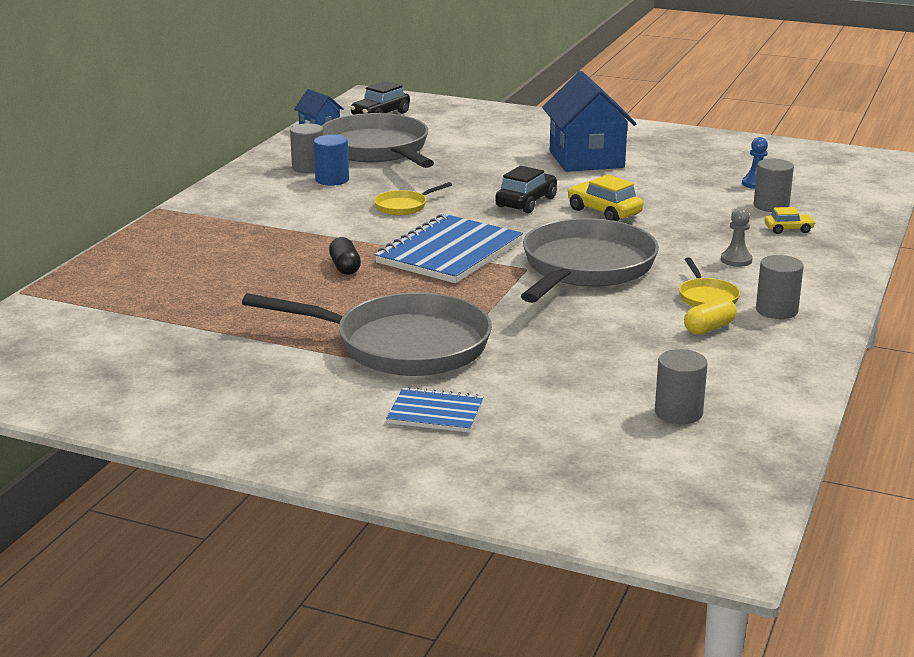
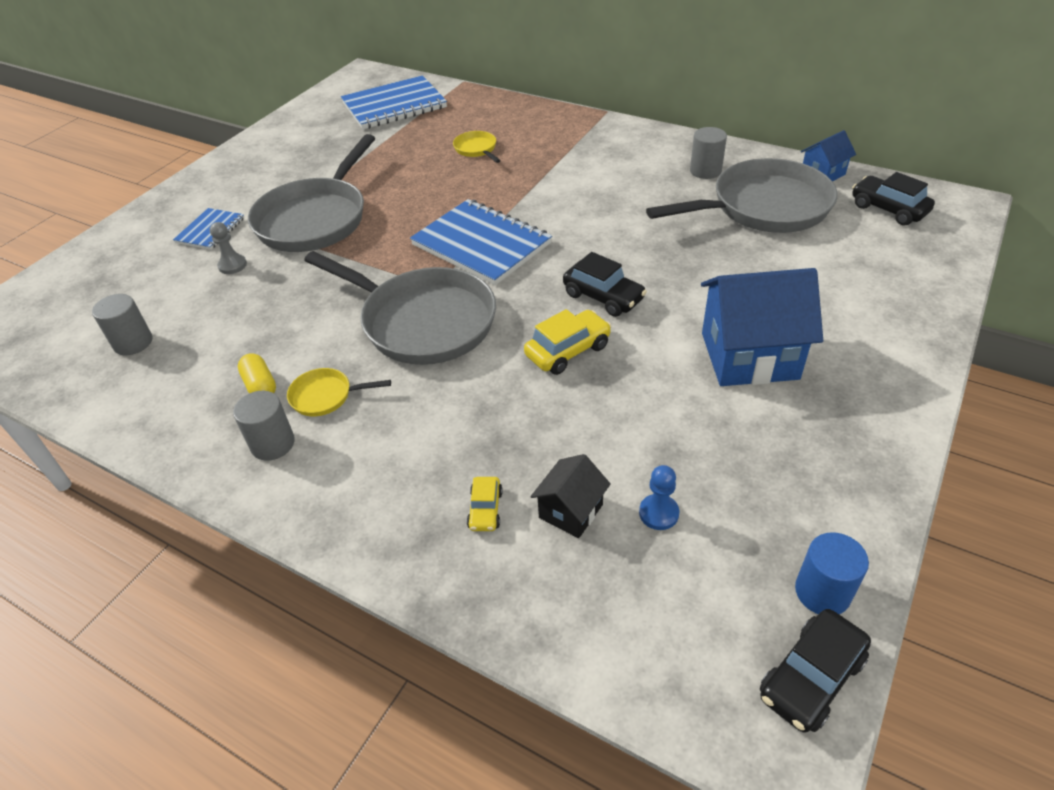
camera: 100 degrees right, 20 degrees up
(82, 333) = (394, 105): none -> blue notebook
(332, 180) = (672, 184): blue cylinder -> blue cylinder (822, 592)
(345, 267) = (466, 193): black capsule -> none
(403, 206) = (599, 222): yellow pan -> yellow pan (476, 149)
(736, 260) = (407, 437): grey pawn -> grey pawn (232, 265)
(771, 206) = (571, 511): grey cylinder -> black house
(842, 154) = (811, 678): none -> black car

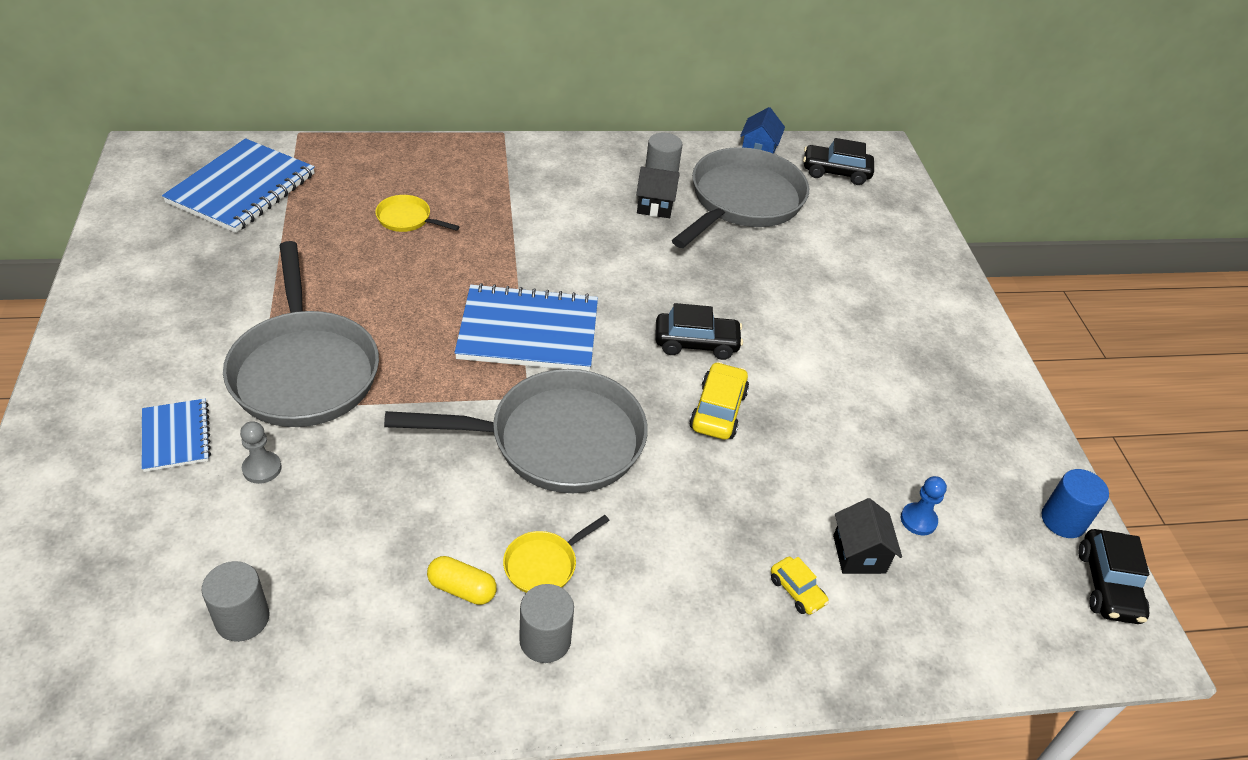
camera: 45 degrees left, 0 degrees up
(677, 190) = (655, 206): none -> black house
(749, 356) = (857, 351): blue house -> none

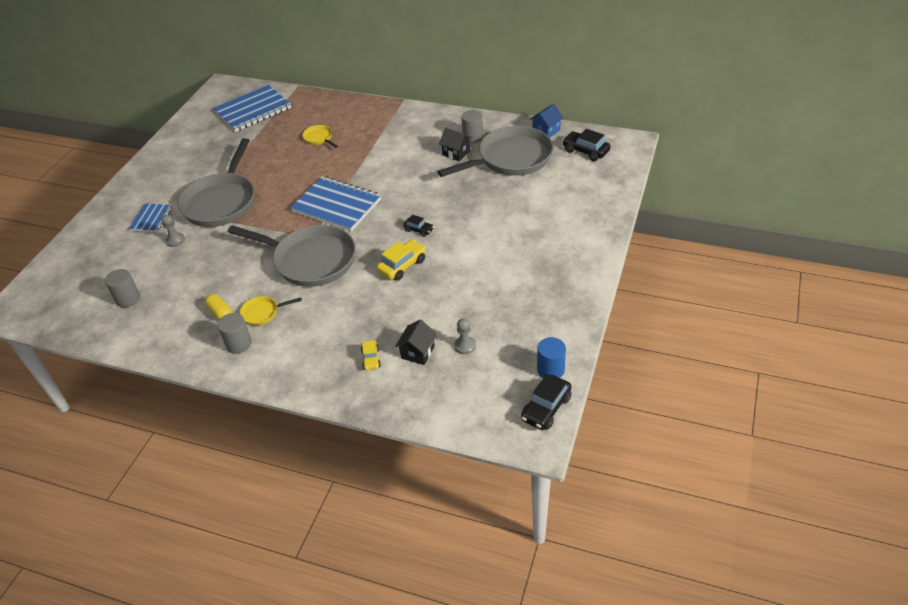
camera: 35 degrees right, 0 degrees up
(696, 343) = (419, 230): black car -> black car, size x0.60
(918, 520) = (465, 346): blue pawn -> grey pawn

